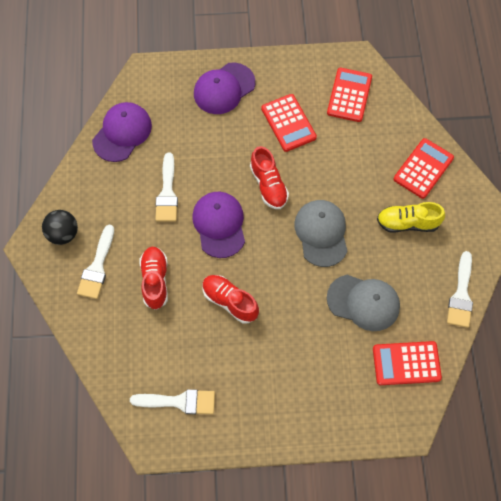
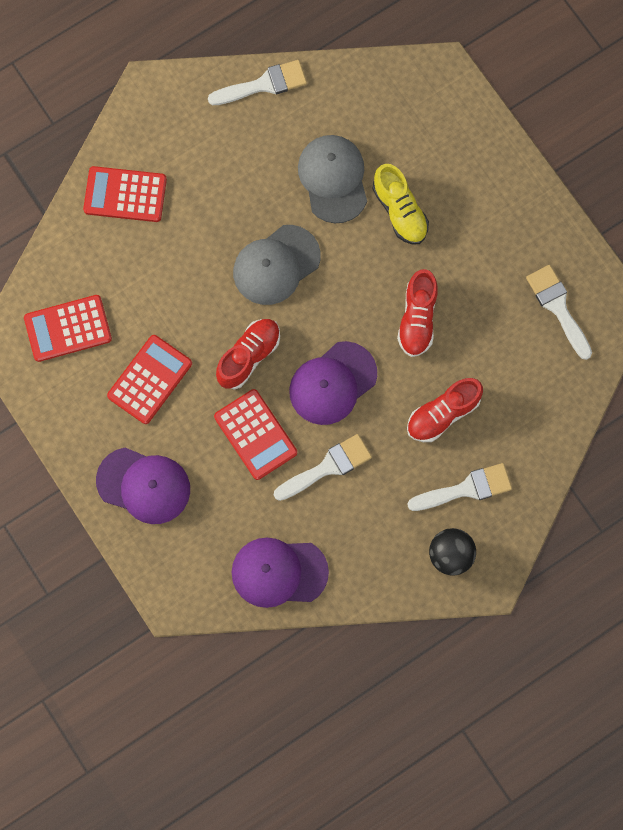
camera: 120 degrees left, 10 degrees up
(406, 363) = (376, 104): red calculator -> red calculator (255, 434)
(407, 223) = (208, 179): yellow shoe -> yellow shoe (399, 211)

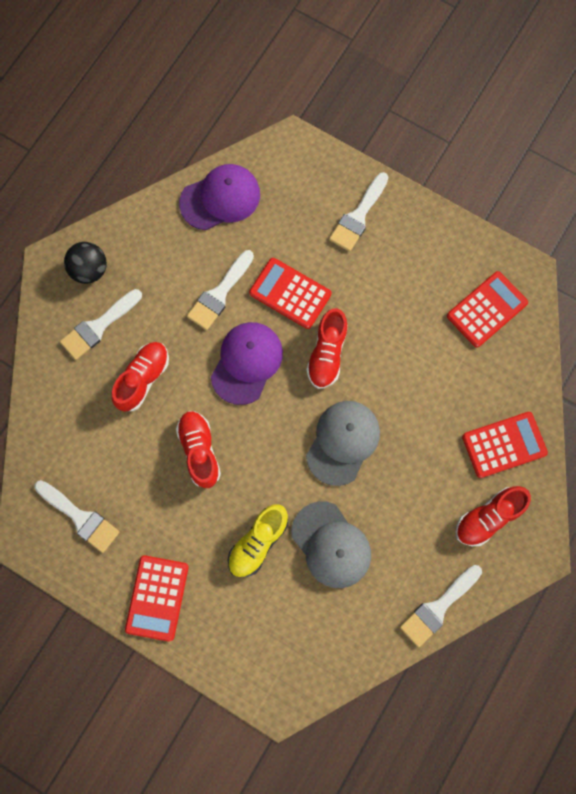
camera: 155 degrees right, 0 degrees up
(144, 485) = (358, 216): purple cap -> white brush
(149, 379) = (398, 299): red calculator -> red calculator (157, 598)
(176, 138) = (488, 517): none -> red shoe
(399, 211) = (258, 542): yellow shoe -> yellow shoe turned 90 degrees counterclockwise

